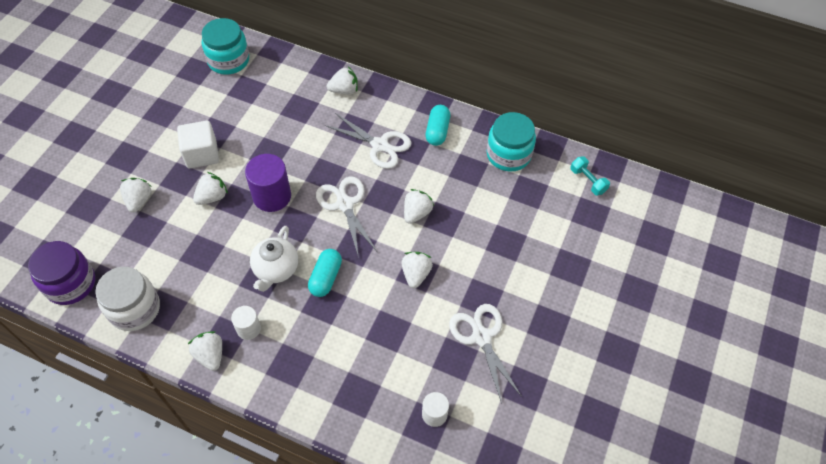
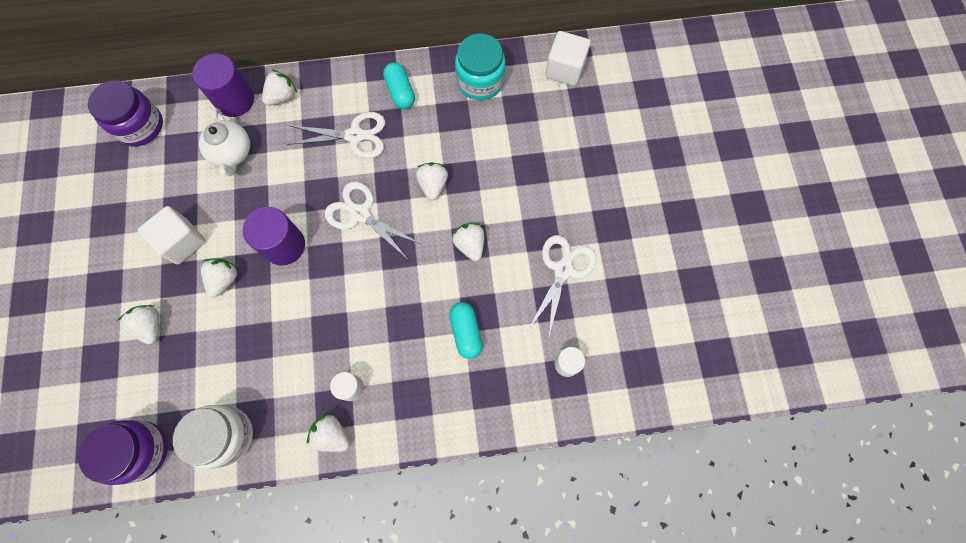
camera: 30 degrees left, 15 degrees up
(228, 60) = (140, 126): turquoise jar -> purple jar
(276, 269) = (338, 316): white teapot -> white teapot (232, 153)
(307, 75) = (235, 100): none -> purple cylinder
(325, 278) = (390, 296): turquoise capsule -> turquoise capsule (466, 332)
(481, 337) = (563, 270): white scissors -> white scissors turned 75 degrees clockwise
(588, 181) = (565, 69): turquoise dumbbell -> white cube

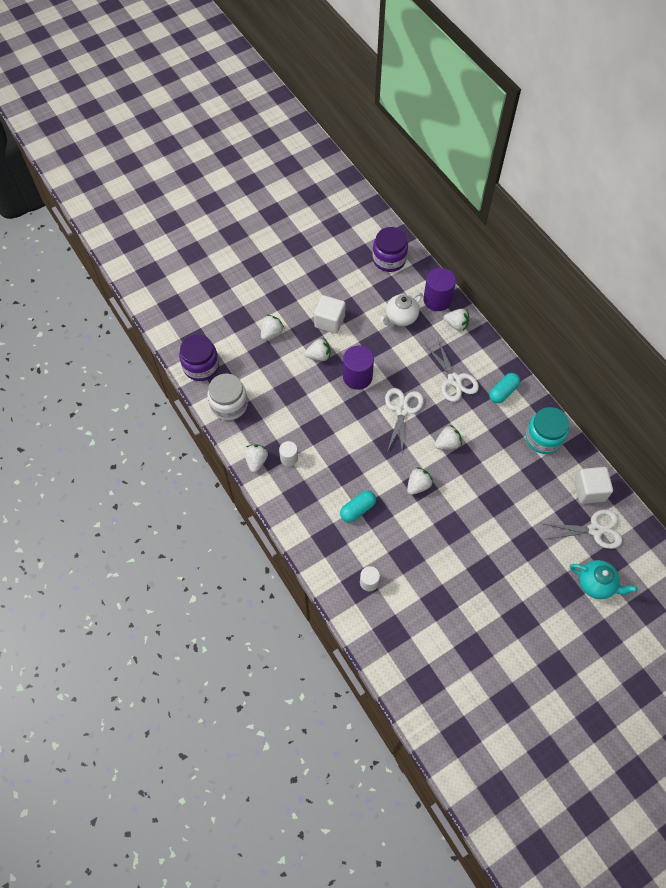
camera: 65 degrees right, 10 degrees down
(563, 270) = (433, 553): white scissors -> white scissors (595, 530)
(673, 119) = (596, 584): none -> turquoise teapot

